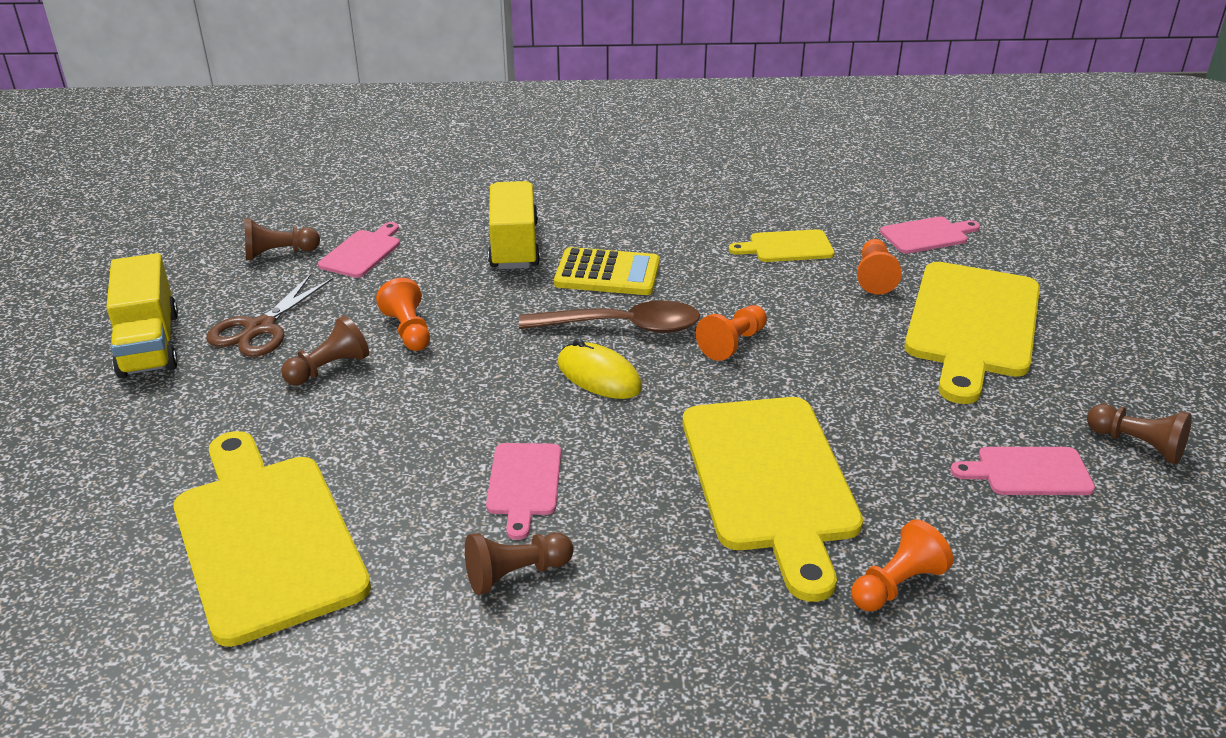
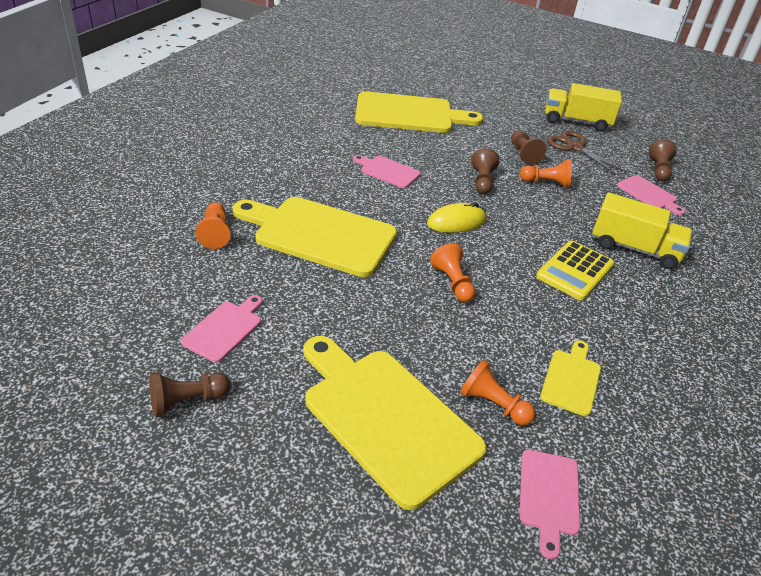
camera: 115 degrees right, 5 degrees up
(515, 574) = (334, 151): brown pawn -> brown pawn (482, 181)
(622, 327) = (503, 250): brown spoon -> none

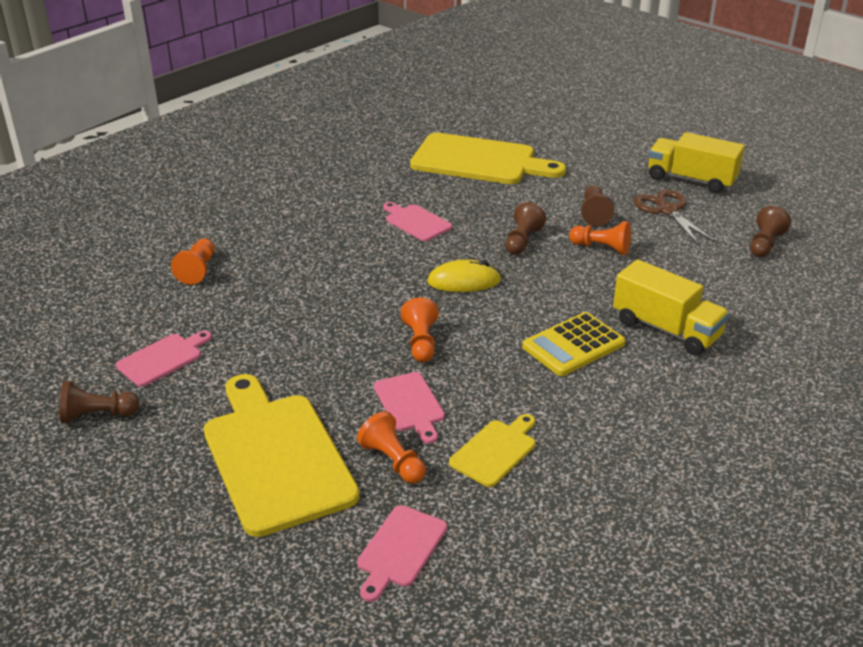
camera: 20 degrees right, 5 degrees down
(320, 235) = (304, 281): yellow cutting board -> none
(649, 194) = (730, 271): pink cutting board -> pink cutting board (410, 404)

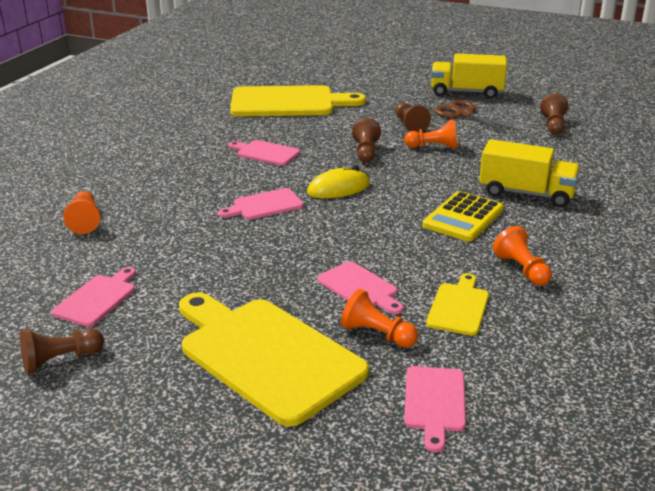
camera: 20 degrees left, 5 degrees down
(376, 287) = (265, 205): none -> pink cutting board
(421, 342) = (335, 239): orange pawn -> orange pawn (522, 269)

